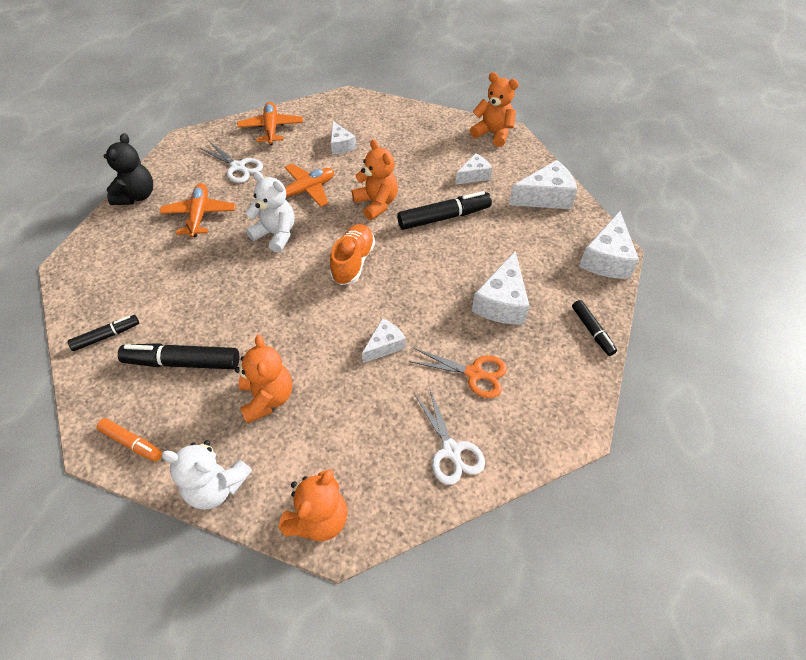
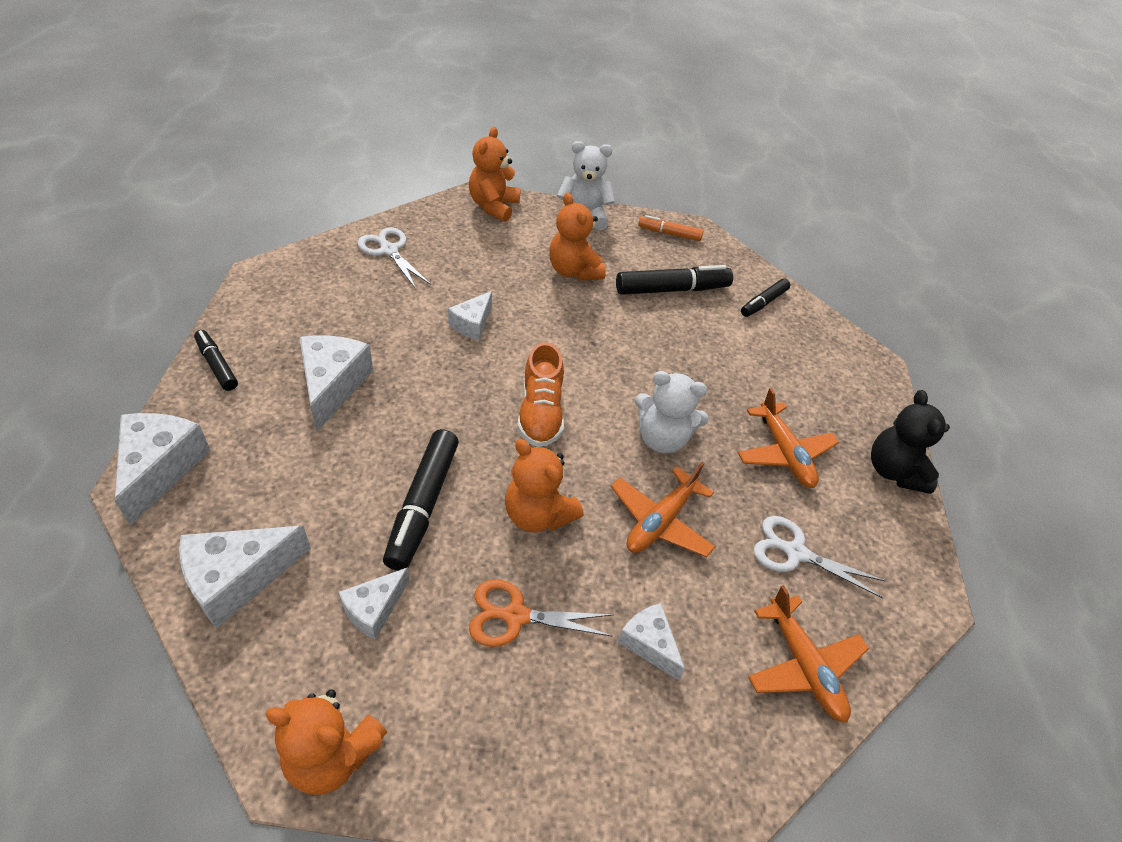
camera: 160 degrees right, 5 degrees down
(443, 217) = (423, 505): black marker -> black marker turned 45 degrees counterclockwise
(474, 373) = (368, 309): orange scissors -> orange scissors (515, 616)

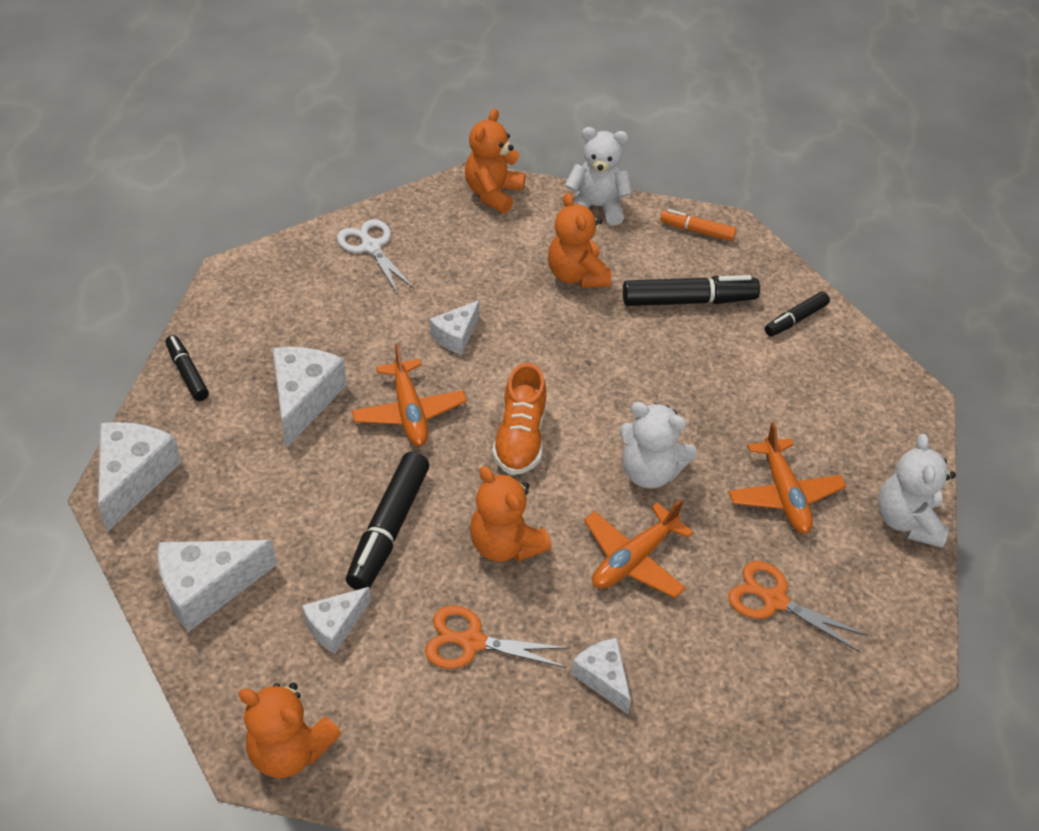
camera: 10 degrees right, 0 degrees up
(795, 552) = (774, 600): white scissors -> orange scissors
(803, 665) = (759, 711): orange plane -> orange plane (409, 412)
(894, 471) = (907, 521): black teddy bear -> white teddy bear

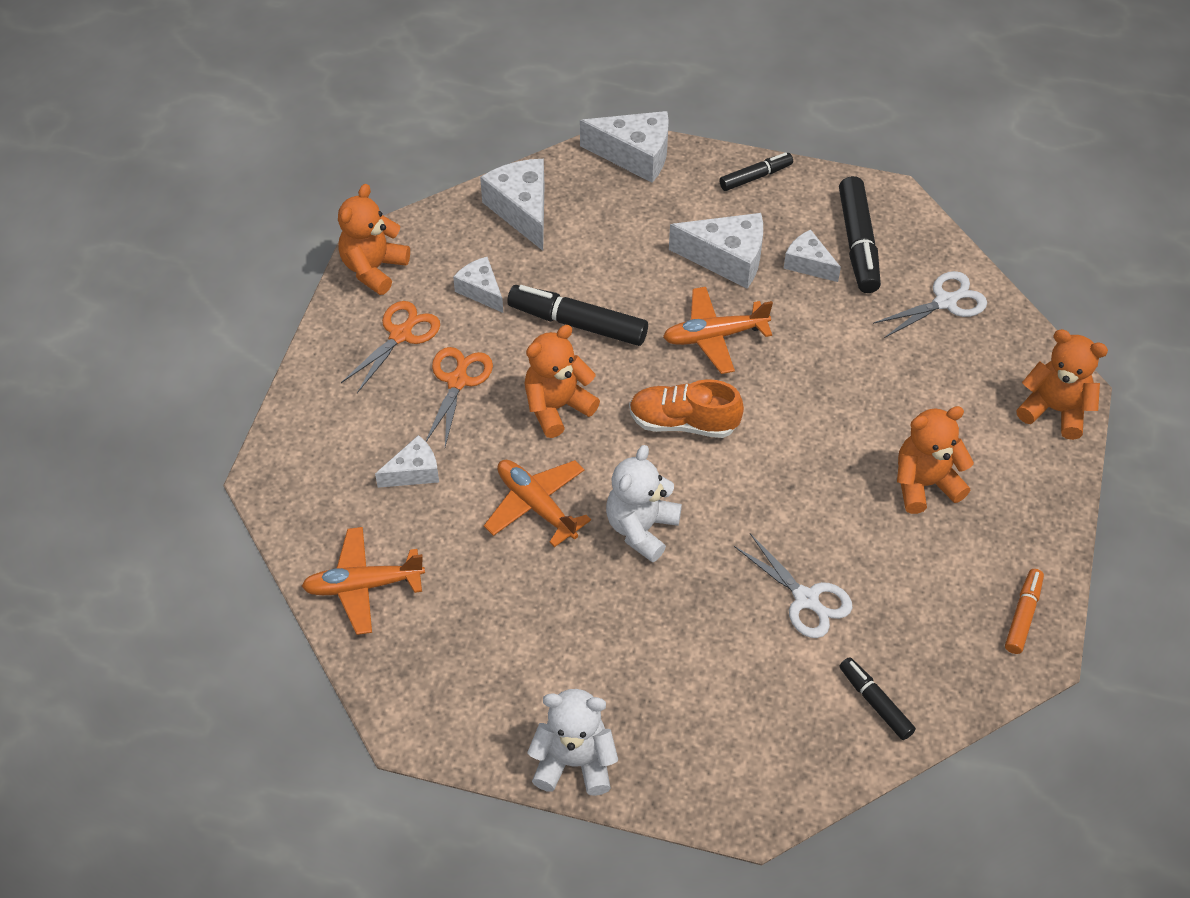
camera: 95 degrees right, 5 degrees up
(456, 335) = (820, 373): white cheese -> white cheese (808, 264)
(596, 207) = (1049, 511): white teddy bear -> none
(688, 300) = (896, 591): black marker -> black marker (858, 243)
(706, 356) = (806, 599): none -> white scissors
(774, 600) = (483, 617): orange scissors -> orange scissors (401, 334)
(784, 494) = (611, 647): orange plane -> orange plane (363, 586)

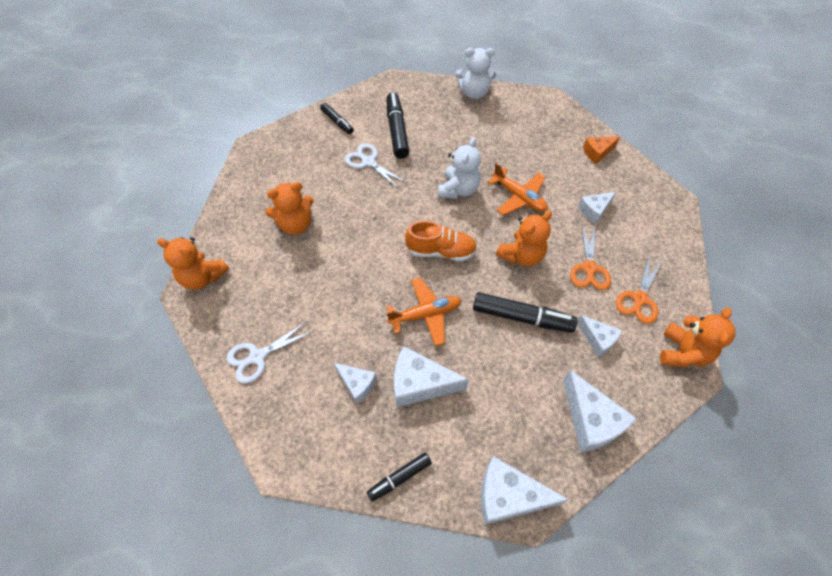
camera: 175 degrees right, 5 degrees up
(363, 586) = (597, 153): orange plane -> orange cheese
(858, 243) = (316, 408): black marker -> black marker (397, 131)
(1022, 615) = (256, 162): orange marker -> none

